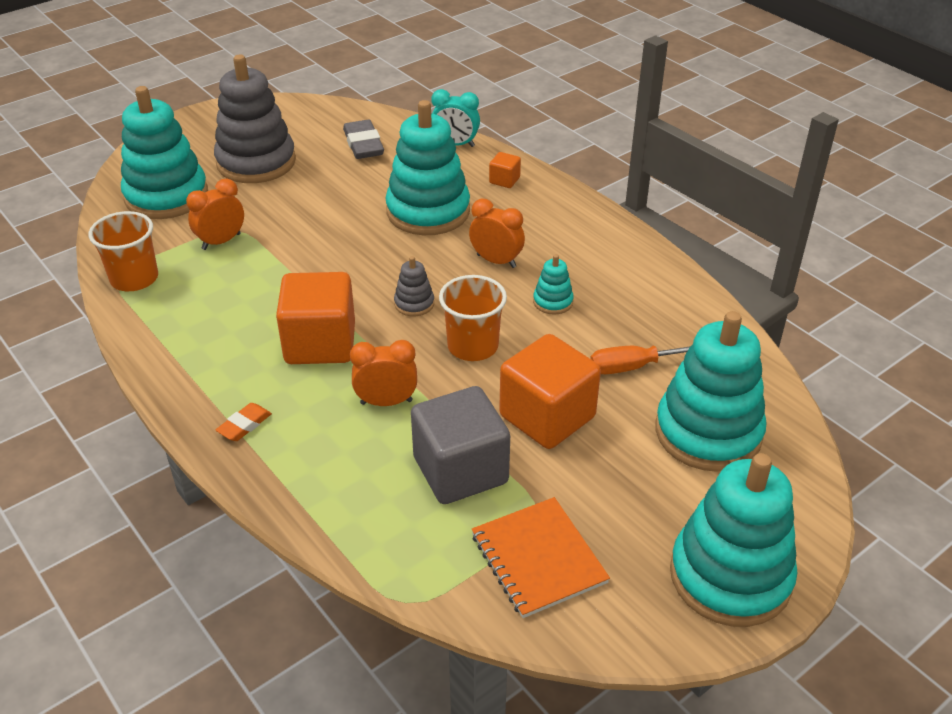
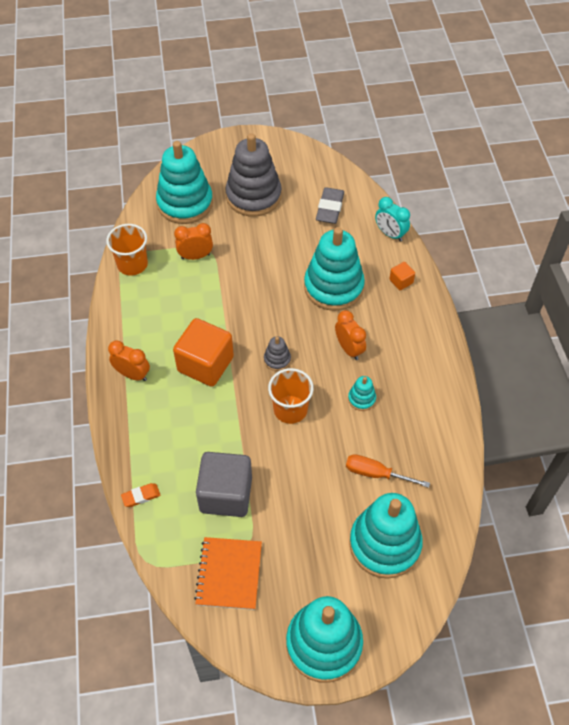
camera: 30 degrees right, 15 degrees up
(244, 425) = (132, 403): orange eraser -> orange eraser (141, 496)
(386, 402) = (216, 425): orange clock -> orange clock (132, 374)
(547, 416) = (298, 483): orange cube -> none

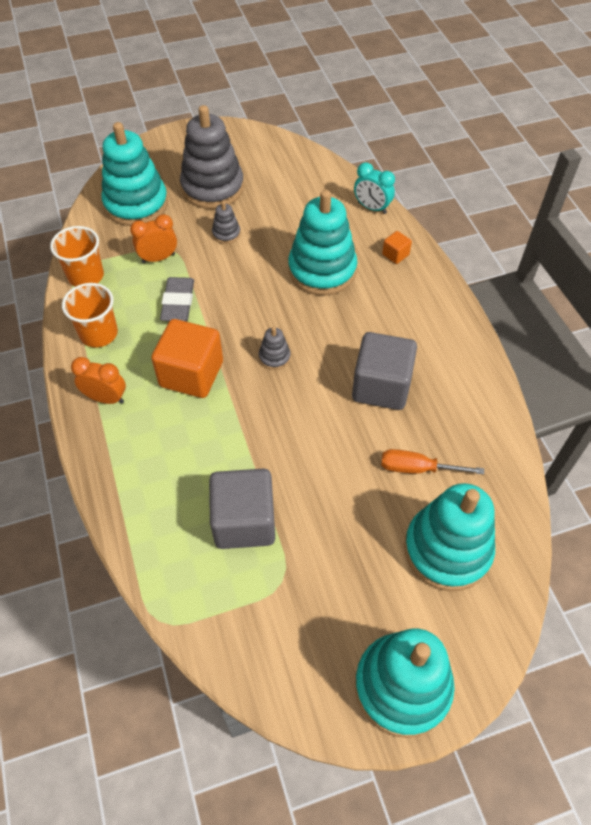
camera: 10 degrees left, 0 degrees up
(141, 496) = (140, 541): orange eraser -> none
(229, 574) = (267, 618): orange notebook -> none
(257, 241) = (226, 234): none -> grey stacking toy
(290, 409) = (301, 410): orange cup -> orange cup (99, 333)
(330, 208) = (300, 190): grey eraser -> grey eraser (178, 303)
(349, 349) = (354, 334): orange clock -> none
(361, 399) = (381, 386): turquoise stacking toy -> grey cube

